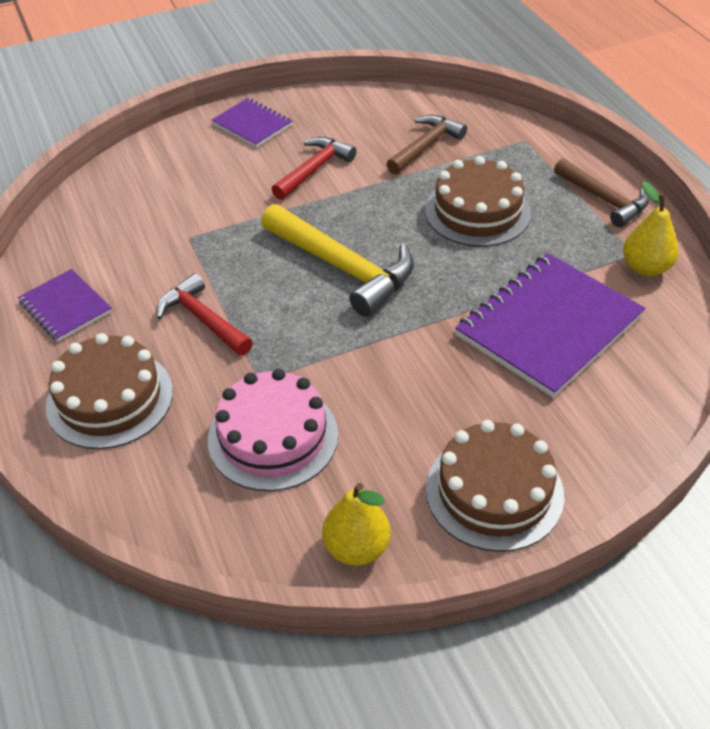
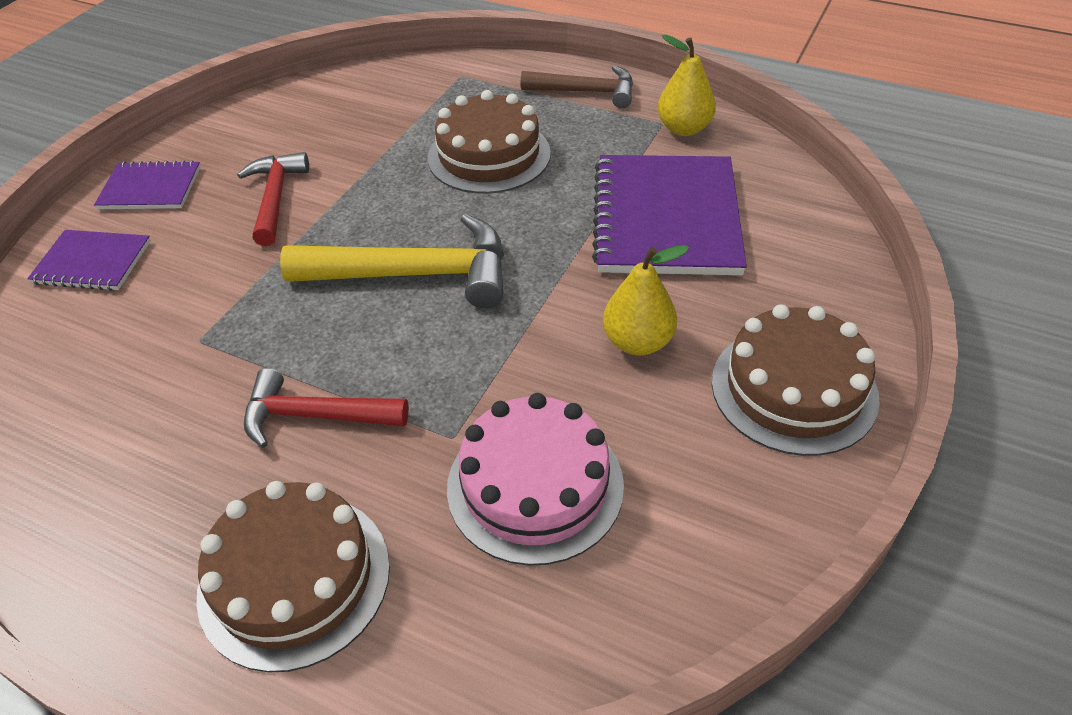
camera: 40 degrees left, 0 degrees up
(65, 307) = (112, 512): purple notebook -> purple notebook (92, 262)
(357, 547) = (744, 533): yellow pear -> yellow pear (638, 342)
(426, 146) = (371, 122): brown hammer -> none

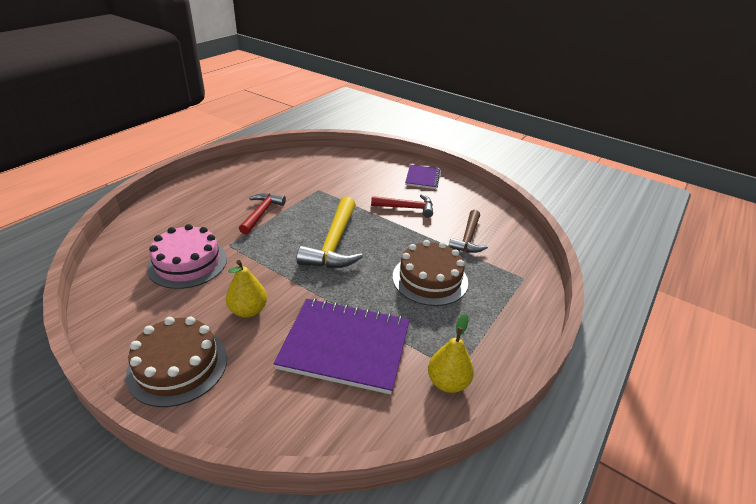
camera: 95 degrees right, 10 degrees down
(92, 262) = (375, 167): purple notebook -> none
(294, 579) = (192, 207): brown cake -> none
(586, 92) = (502, 336): brown hammer -> brown hammer (468, 238)

